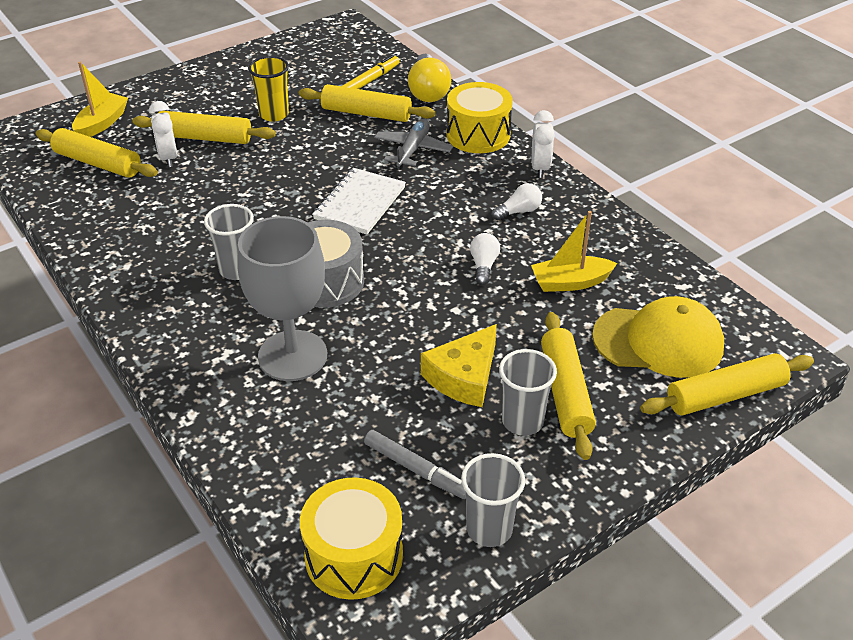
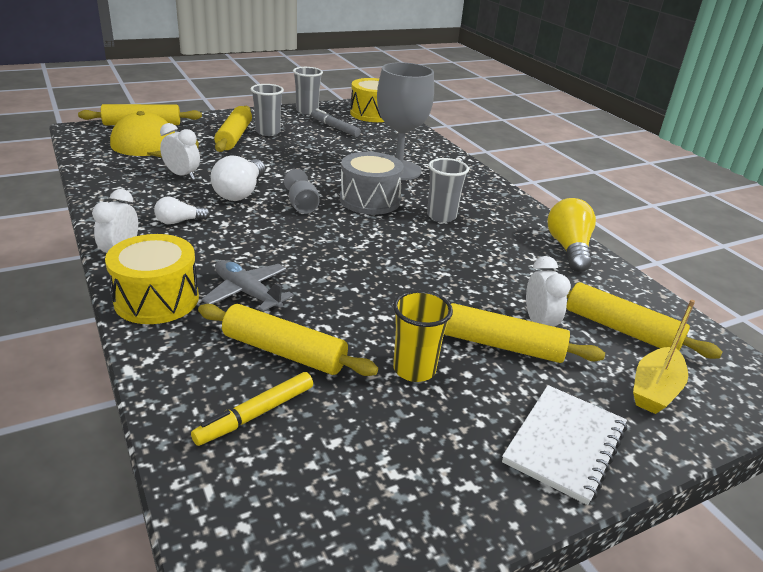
camera: 175 degrees left, 10 degrees down
(359, 203) = (327, 248): white notebook -> white notebook (565, 444)
(404, 257) = (302, 205): none -> grey goblet
(413, 150) = (247, 293): grey plane -> grey plane turned 105 degrees clockwise
(428, 91) = (176, 378): yellow light bulb -> yellow light bulb (568, 249)
(464, 376) = (291, 149): yellow cheese -> none
(484, 266) = (240, 192): white light bulb -> white light bulb, size x1.75
(570, 282) = (182, 175): yellow boat -> white clock

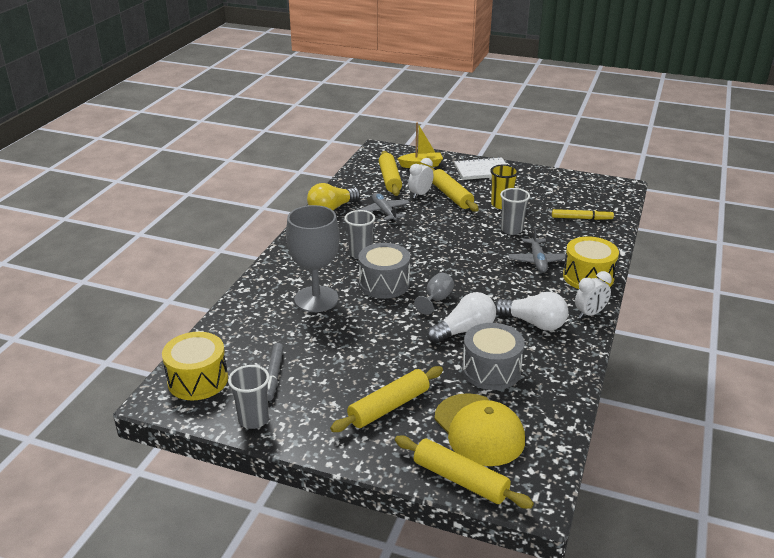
camera: 130 degrees left, 0 degrees up
(179, 221) = (534, 323): white light bulb -> white light bulb, size x1.75
(182, 175) = (491, 370): white clock -> grey drum
(268, 132) = (347, 399): grey cup -> grey cup (511, 230)
(284, 351) = (547, 231): yellow rolling pin -> none
(518, 273) = (384, 212): none -> grey plane

